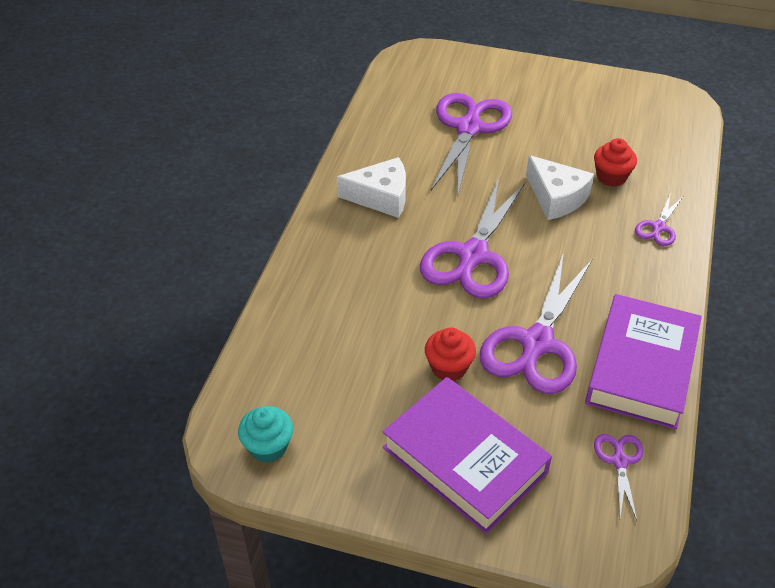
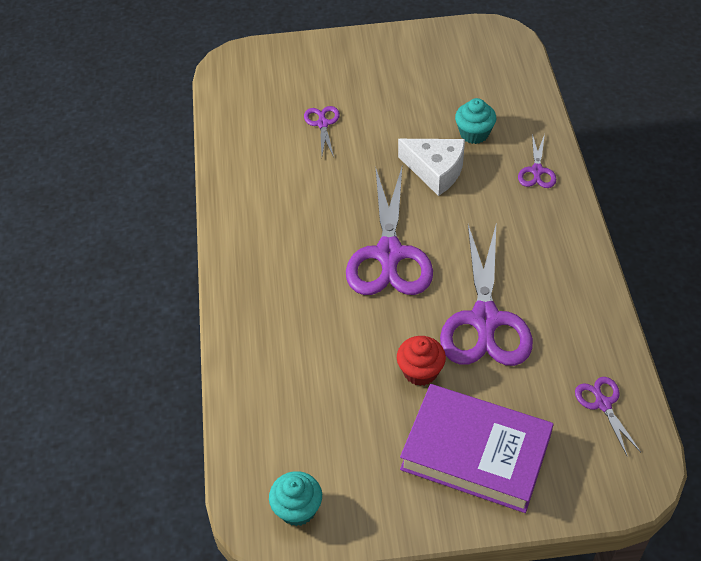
camera: 20 degrees left, 5 degrees up
(381, 197) = (276, 223): white cheese -> none
(469, 127) = (322, 123): purple scissors -> purple scissors, size x0.47
(611, 177) = (474, 134): red cupcake -> turquoise cupcake
(641, 367) = (582, 310): purple book -> none

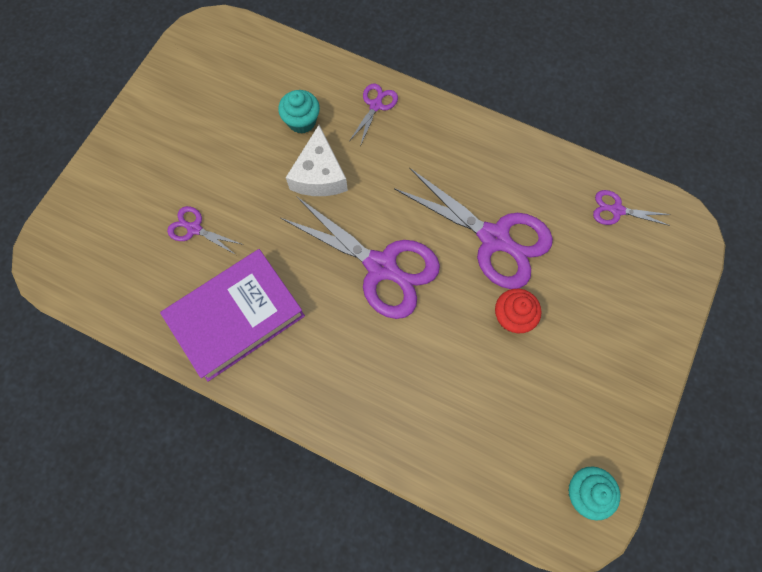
camera: 60 degrees left, 20 degrees up
(435, 170) = (319, 175): white cheese -> white cheese turned 120 degrees clockwise
(475, 453) = (608, 324): purple book -> purple book (236, 317)
(537, 171) = (376, 105): purple scissors -> purple scissors turned 105 degrees counterclockwise

